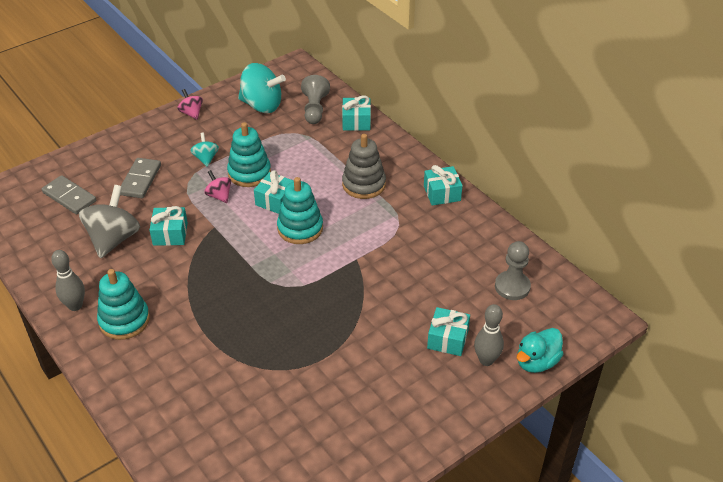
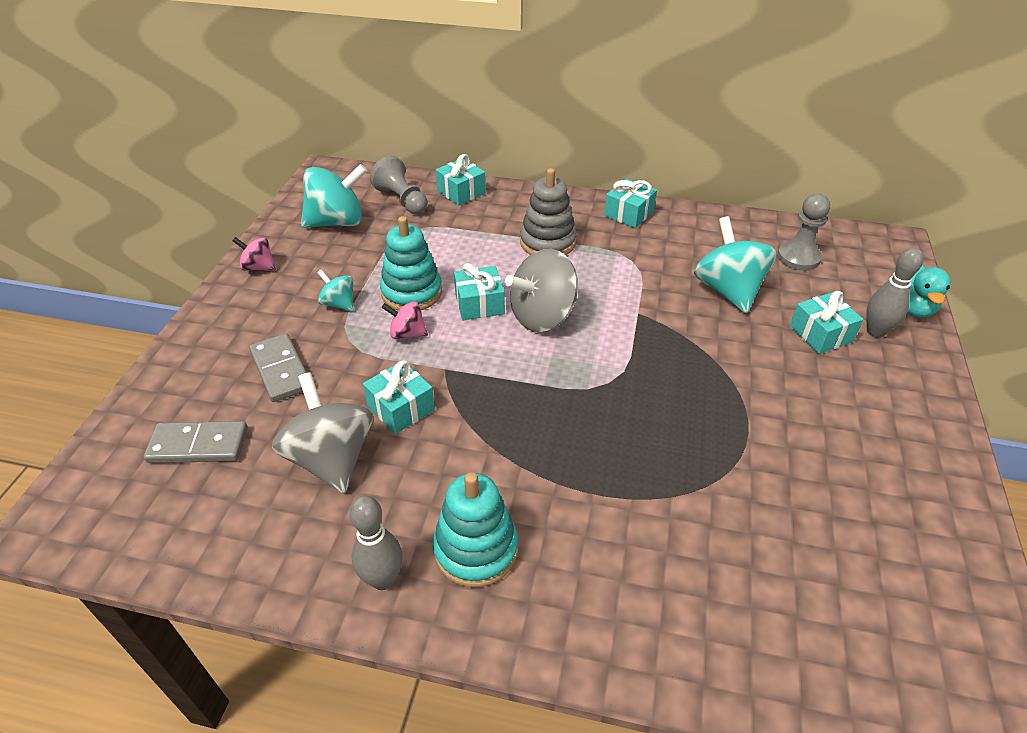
camera: 40 degrees left, 0 degrees up
(300, 228) = (542, 316): turquoise stacking toy -> grey spinning top
(431, 279) = (728, 290): none -> turquoise spinning top

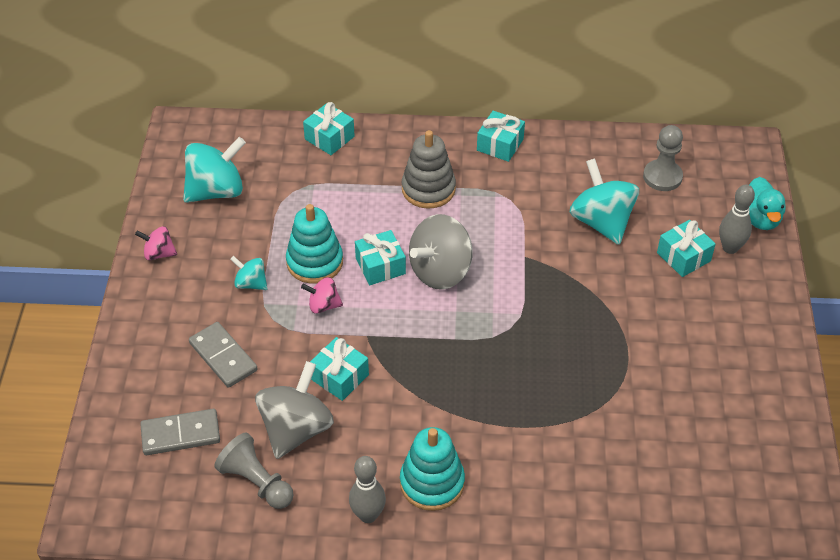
camera: 10 degrees left, 5 degrees up
(331, 458) = (296, 429): grey spinning top -> grey spinning top turned 60 degrees clockwise
(402, 200) = (272, 155): grey pawn -> grey pawn (256, 482)

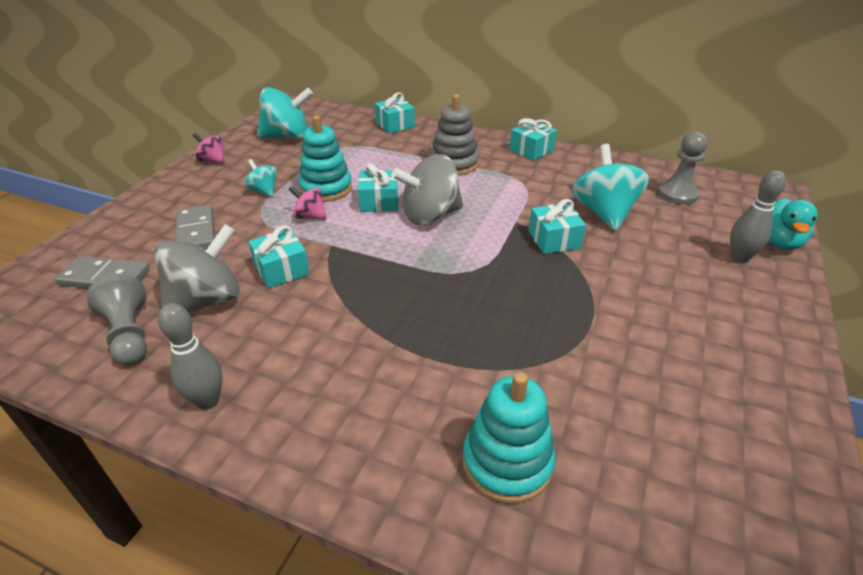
camera: 20 degrees right, 10 degrees down
(432, 483) = (300, 388): turquoise stacking toy -> turquoise stacking toy (507, 462)
(683, 257) = (683, 254): turquoise gift -> turquoise gift (554, 239)

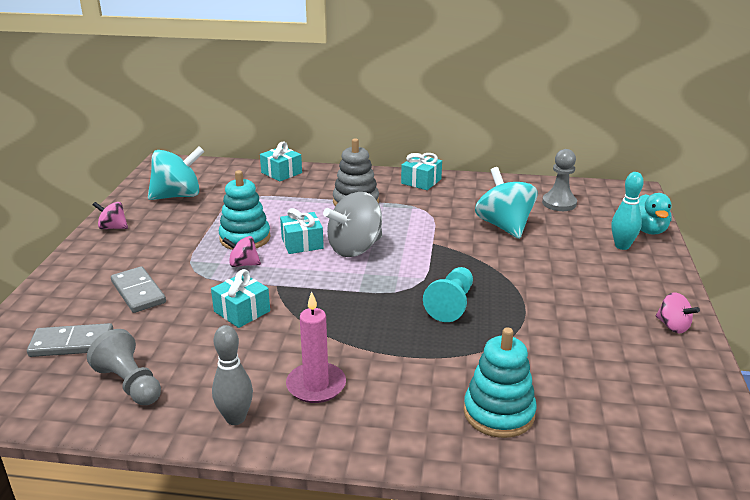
camera: 15 degrees left, 10 degrees down
(207, 300) = (186, 346): grey spinning top -> none
(264, 191) = (184, 248): turquoise spinning top -> none
(312, 376) = (316, 385): none -> pink candle
(507, 300) = (451, 304): none -> turquoise pawn
(554, 239) = (471, 253): turquoise gift -> none
(739, 258) = (622, 246): grey bowling pin -> turquoise bowling pin
(778, 380) = (673, 326): none -> pink spinning top

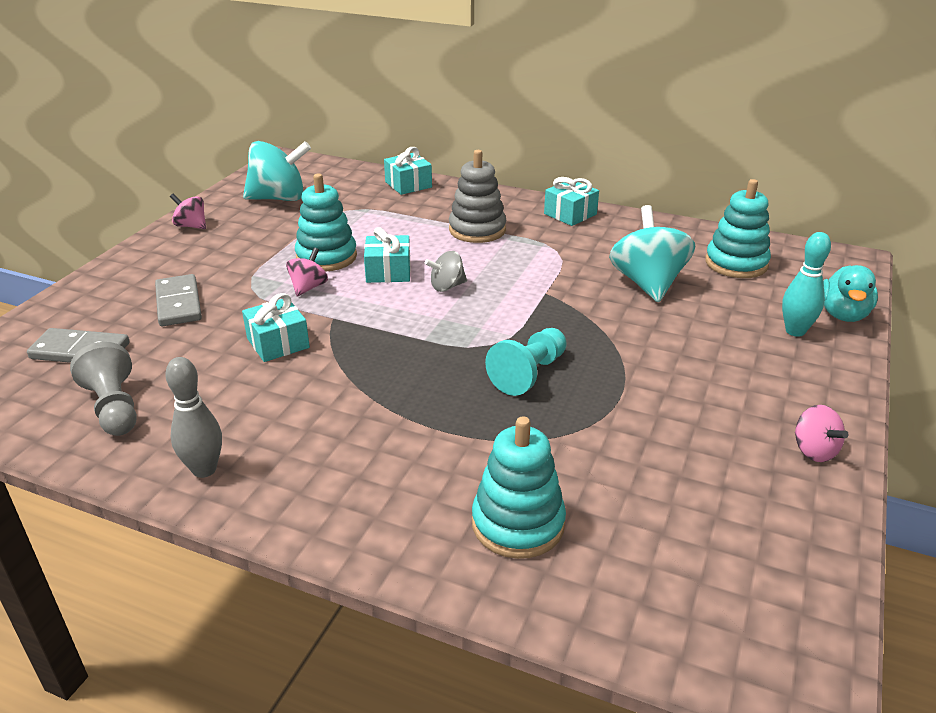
camera: 15 degrees right, 5 degrees up
(243, 264) = (308, 287): pink spinning top -> pink spinning top turned 90 degrees clockwise
(316, 385) = (315, 447): pink candle -> none
(355, 248) = (447, 286): grey spinning top -> grey spinning top, size x0.52
(559, 203) = (736, 263): grey pawn -> turquoise stacking toy

